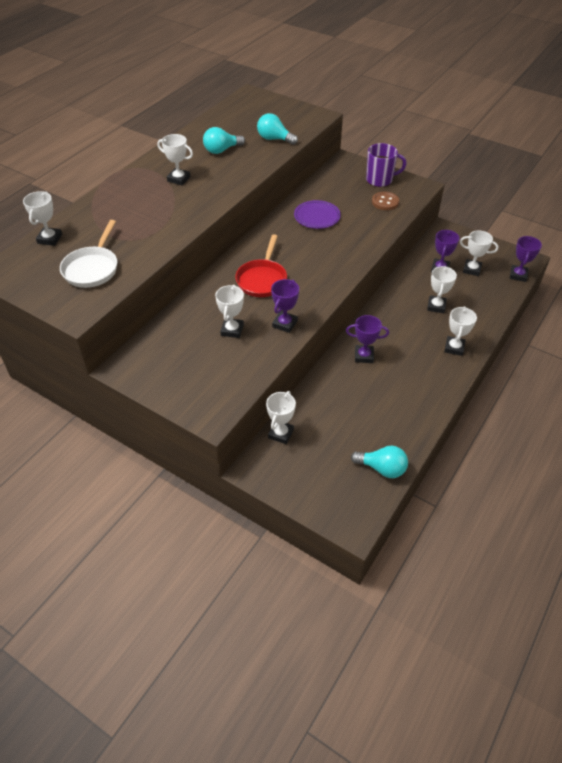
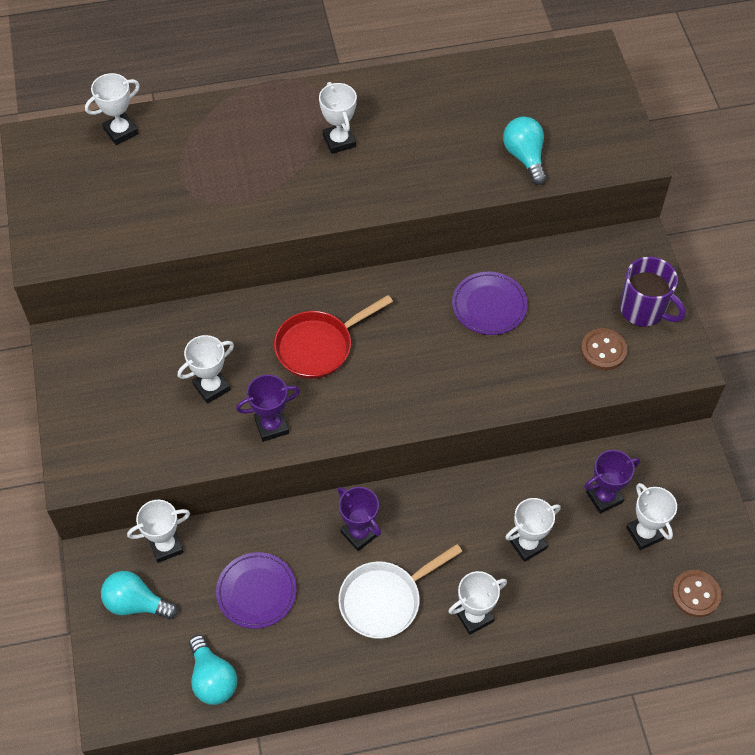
camera: 45 degrees right, 10 degrees up
(92, 268) = (117, 206): white pan -> white pan (385, 600)
(221, 150) = (439, 129): turquoise light bulb -> turquoise light bulb (136, 603)
(351, 416) = (256, 592): none -> purple plate
(518, 275) = (695, 594): purple trophy -> brown button

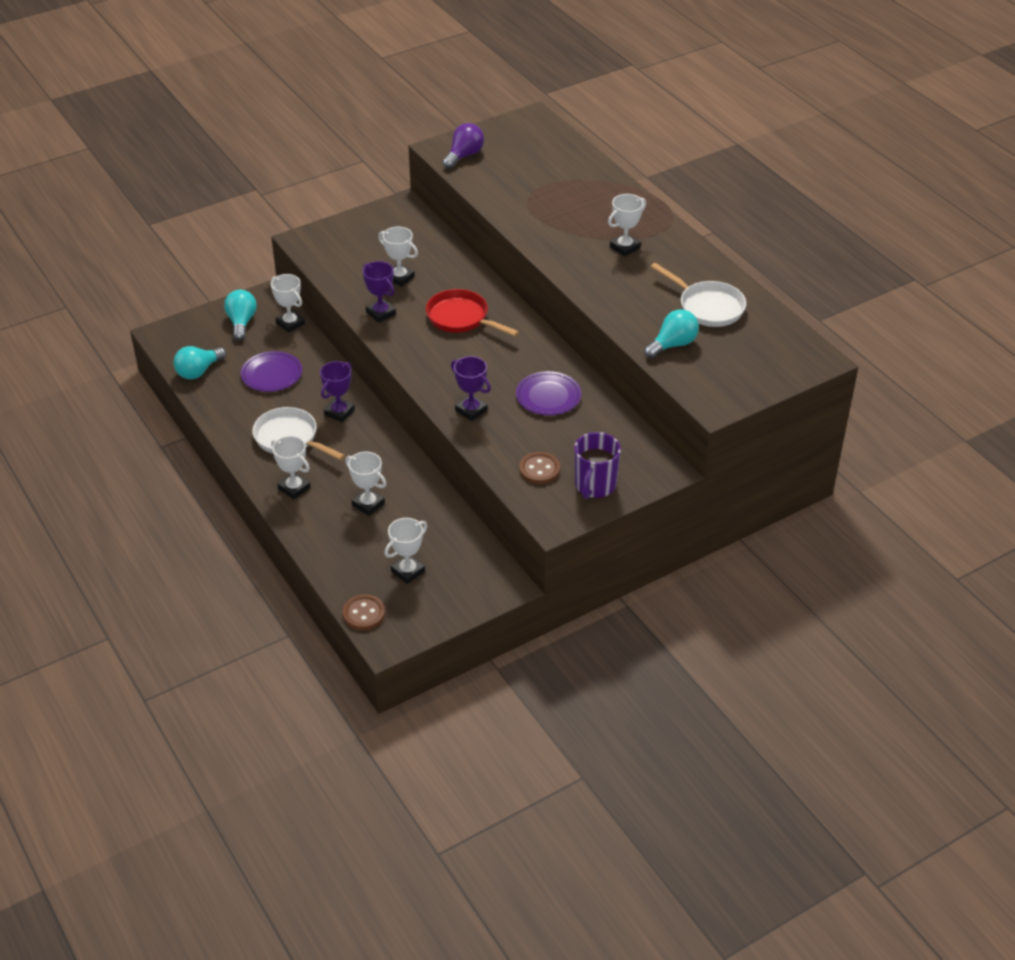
camera: 70 degrees right, 15 degrees down
(74, 234) = (464, 156): none -> purple light bulb
(121, 131) = (567, 149): white trophy -> none
(474, 107) = (707, 307): none -> white pan
(604, 497) = (431, 540): purple trophy -> purple trophy (471, 410)

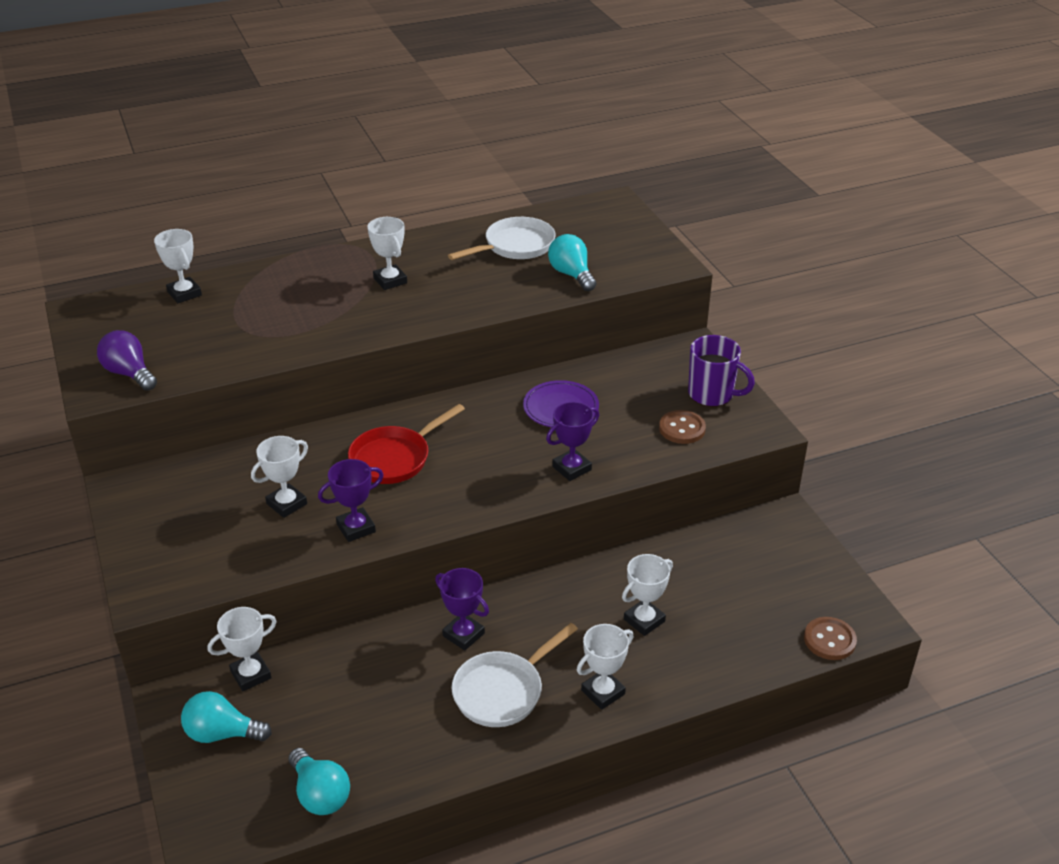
camera: 80 degrees left, 5 degrees down
(272, 374) = (359, 703): purple plate -> none
(408, 571) = (762, 595): white trophy -> white trophy (184, 293)

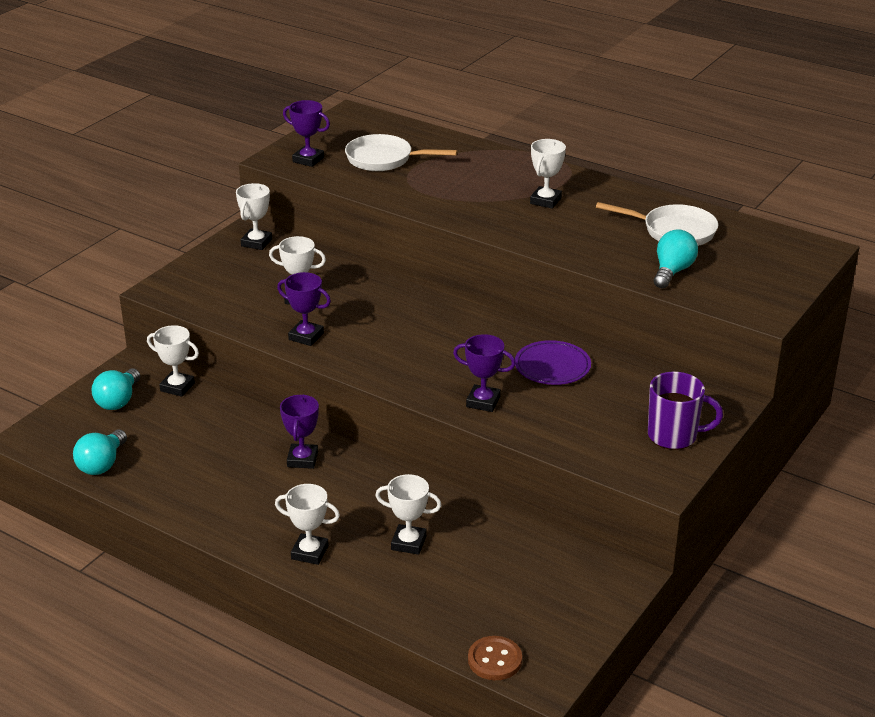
camera: 55 degrees right, 5 degrees down
(129, 373) = (308, 160): purple light bulb -> purple trophy
(184, 293) = (418, 136): white trophy -> white trophy (256, 242)
(222, 733) = (118, 401): turquoise light bulb -> turquoise light bulb turned 135 degrees counterclockwise
(394, 458) = (398, 319): red pan -> none
(502, 691) = (264, 502): white pan -> white pan (384, 159)
(682, 429) = (604, 437): brown button -> none
(712, 394) = (674, 436): purple mug -> purple mug turned 75 degrees counterclockwise

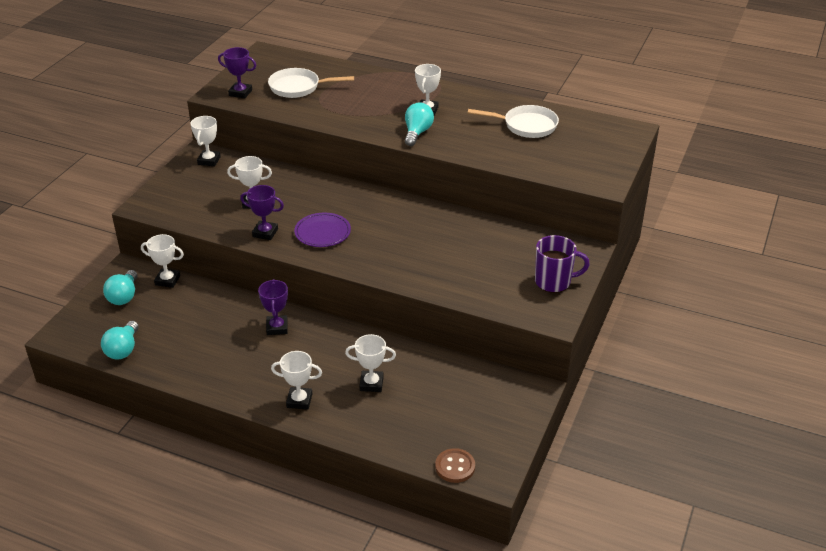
camera: 10 degrees left, 5 degrees up
(483, 402) = (410, 271): purple trophy -> none
(552, 366) = (454, 237): purple plate -> purple plate (322, 232)
(672, 271) = (533, 157): turquoise light bulb -> turquoise light bulb (417, 133)

